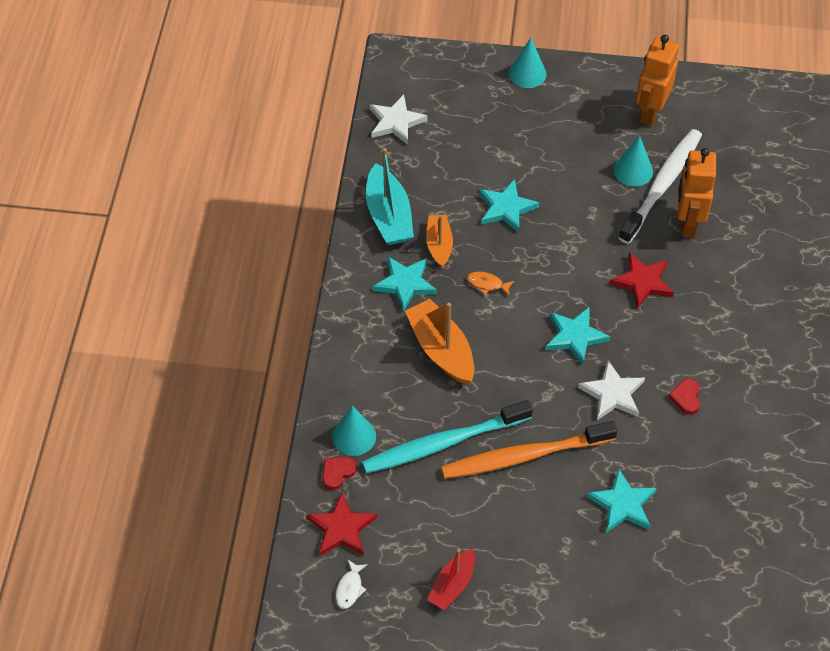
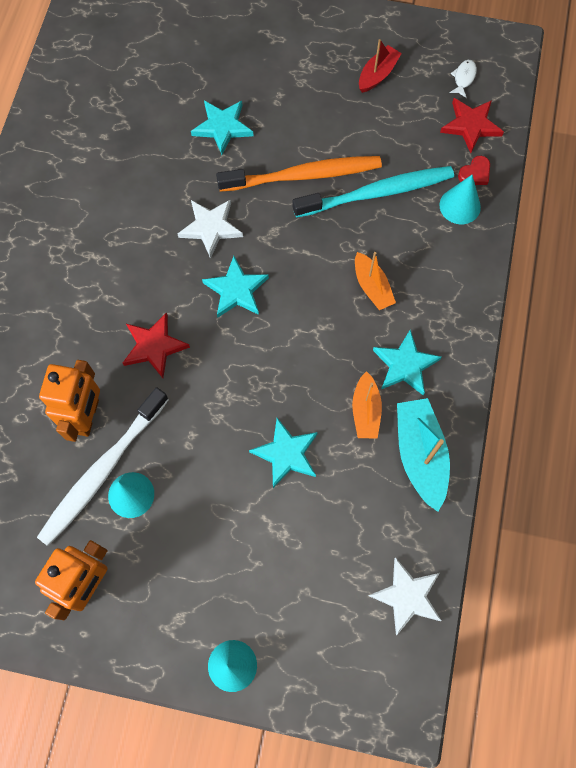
camera: 175 degrees left, 15 degrees up
(441, 350) = (372, 286): orange boat -> orange boat, size x0.63
(487, 284) = (318, 357): orange fish -> none
(686, 398) = (142, 218): red heart -> none

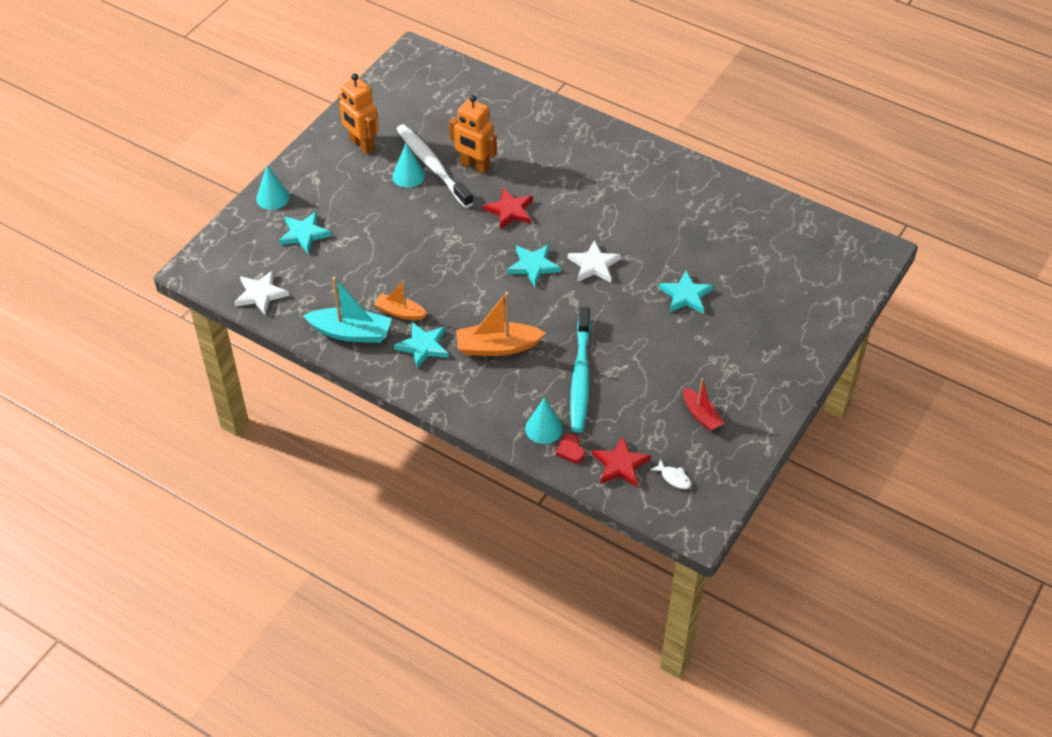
camera: 110 degrees right, 20 degrees down
(286, 454) = (392, 260): turquoise star -> turquoise star (304, 234)
(303, 175) = (617, 334): orange toothbrush -> none
(372, 286) = (497, 347): orange boat -> orange boat, size x1.60

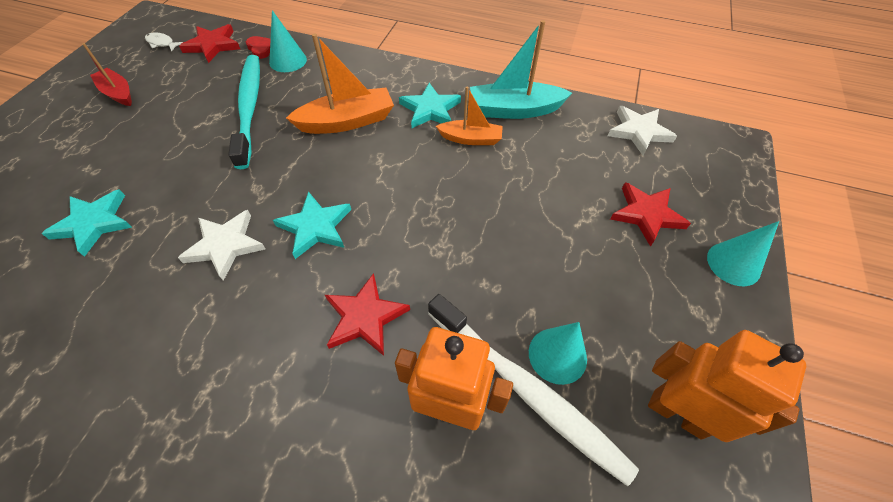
camera: 165 degrees right, 5 degrees up
(304, 234) = (646, 214): turquoise star -> red star

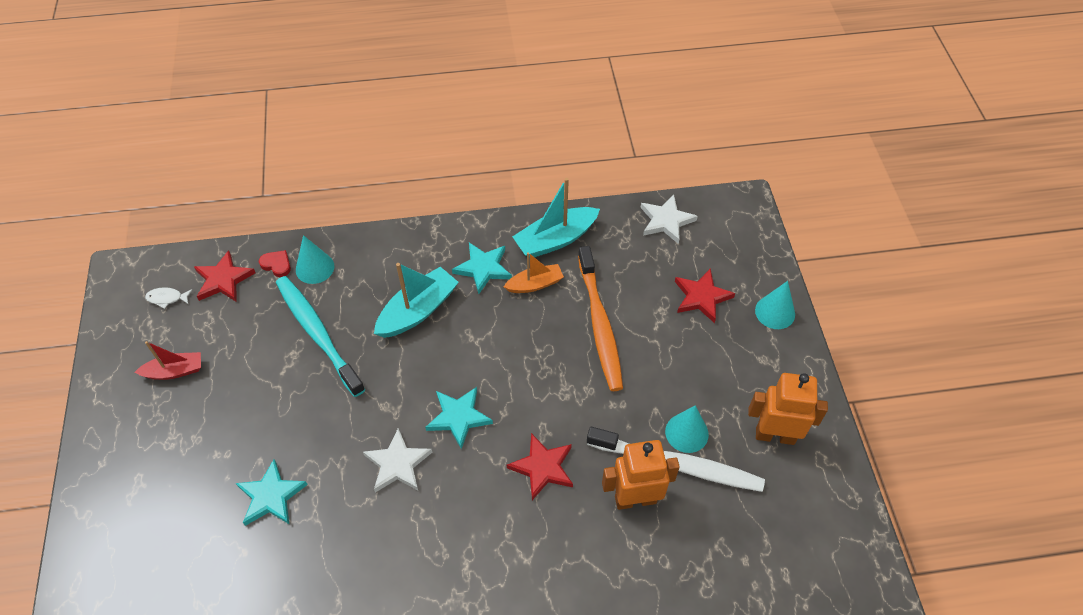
camera: 25 degrees left, 0 degrees up
(118, 93) = (174, 371): red boat -> red boat turned 150 degrees clockwise
(347, 121) = (417, 311): orange boat -> turquoise boat
(516, 198) = (599, 324): none -> orange toothbrush

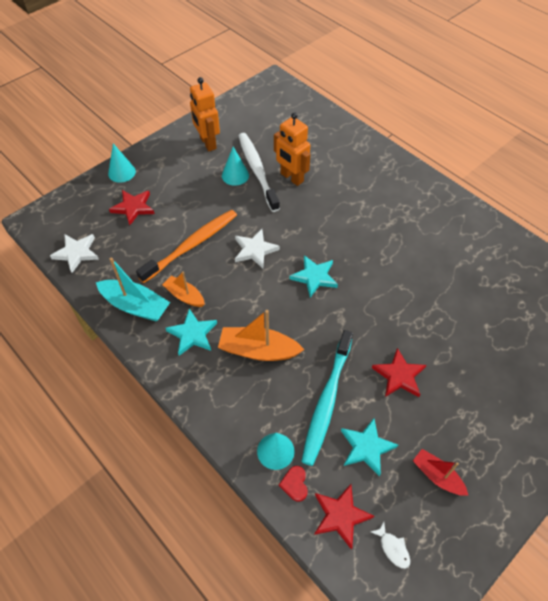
camera: 125 degrees left, 0 degrees up
(271, 496) = (447, 337): turquoise star -> turquoise star (366, 447)
(397, 464) = (369, 287): white star -> white star (255, 250)
(417, 311) = (258, 350): turquoise boat -> orange boat
(542, 467) = (309, 222): red star -> red star (399, 376)

